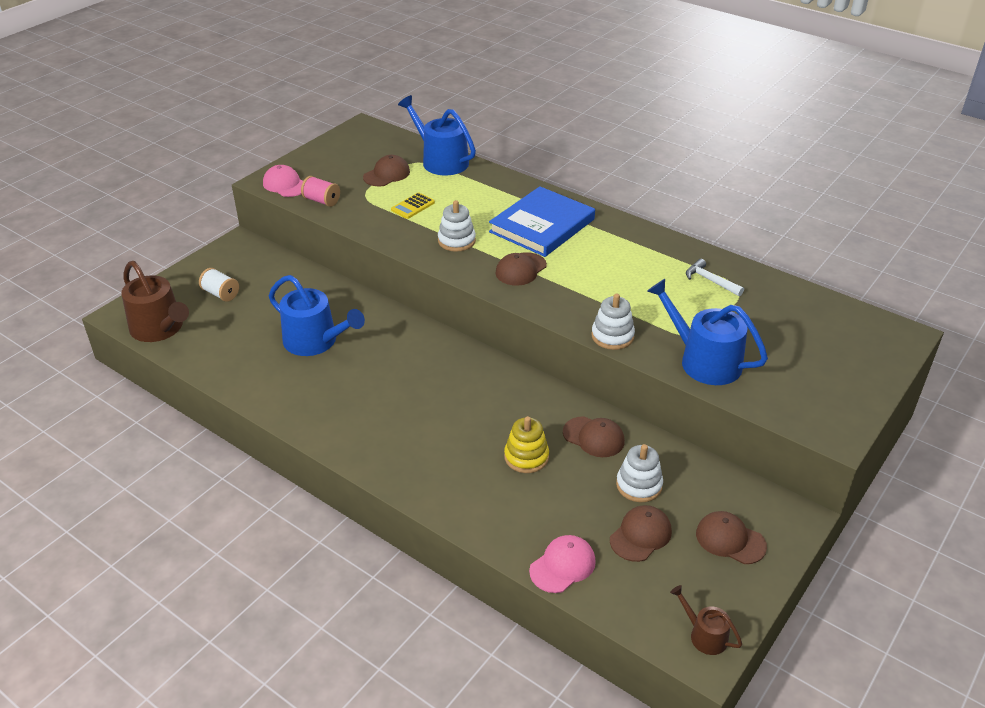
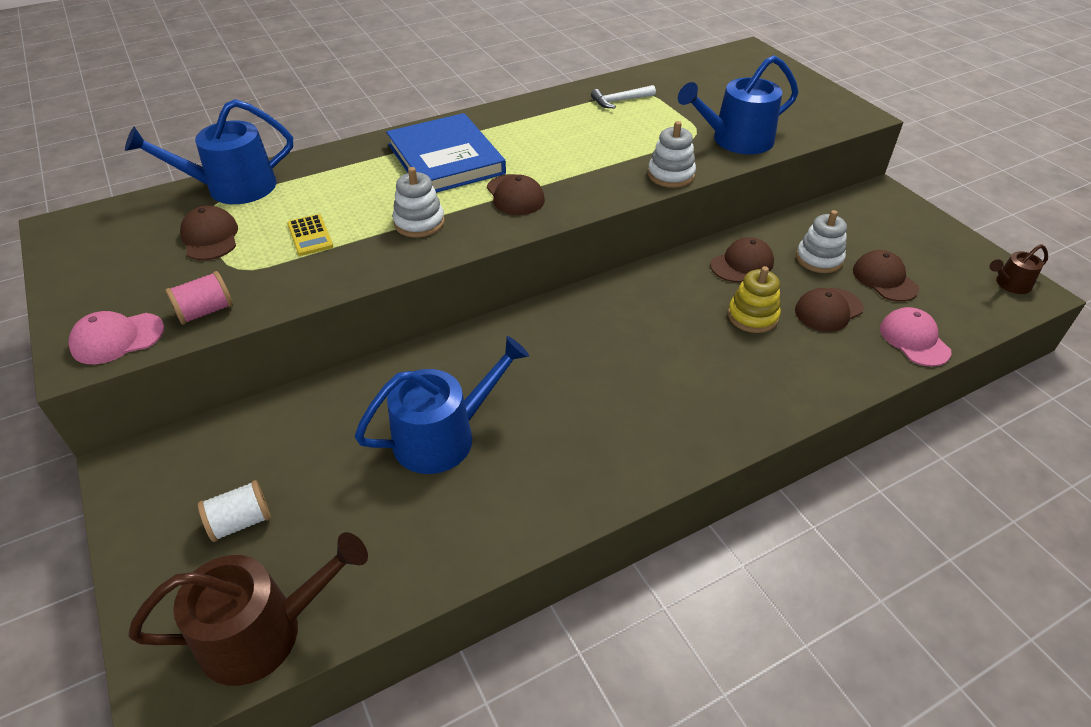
camera: 65 degrees left, 5 degrees up
(730, 540) = (901, 233): brown cap -> brown cap (828, 310)

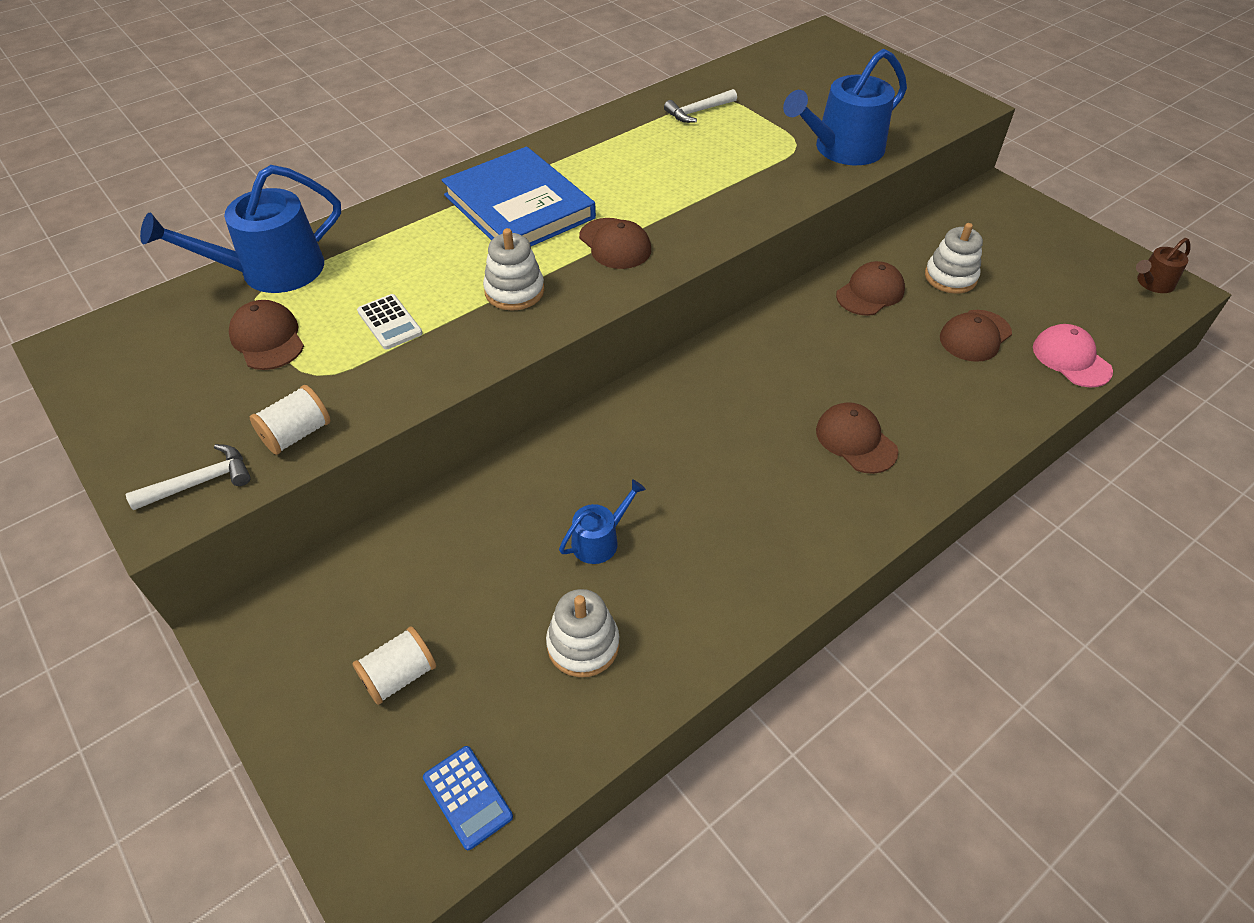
camera: 10 degrees left, 5 degrees up
(117, 338) = (200, 482): pink cap -> white hammer
(205, 311) = (297, 434): pink spool -> white spool
(263, 632) = (467, 797): brown watering can -> blue calculator
(310, 235) = (389, 322): yellow calculator -> white calculator
(443, 436) = (599, 540): blue watering can -> blue watering can, size x0.51
(671, 175) = (783, 200): white stacking toy -> white stacking toy (583, 644)
(752, 316) = (897, 353): yellow stacking toy -> none
(884, 279) = (1024, 293): brown cap -> brown cap (855, 440)

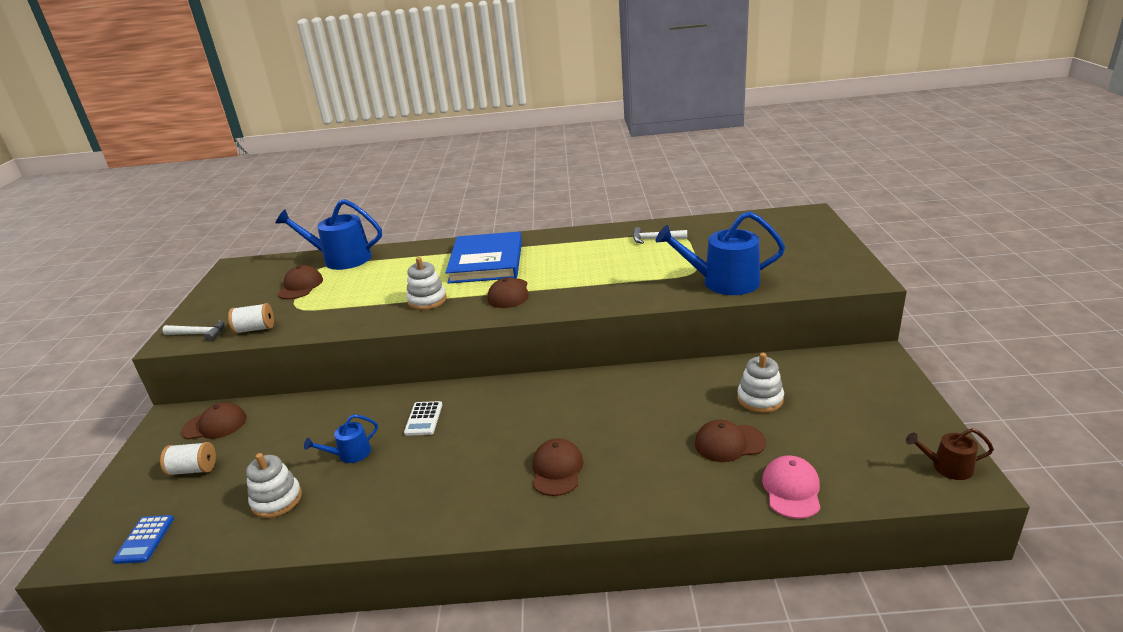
camera: 40 degrees right, 20 degrees down
(389, 322) = (355, 296): white calculator -> white calculator (423, 419)
(599, 540) = (350, 454): blue watering can -> blue watering can turned 150 degrees clockwise
(870, 292) = (684, 388): brown cap -> brown cap (215, 425)

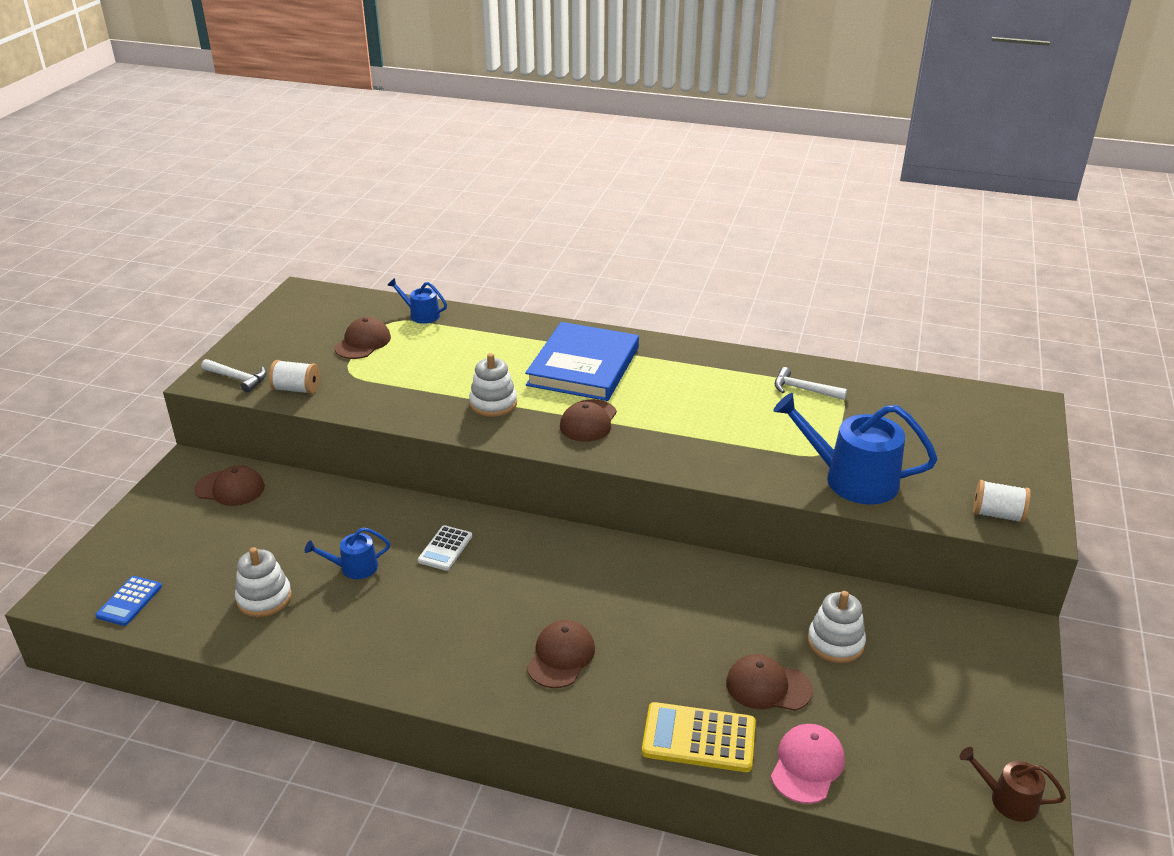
camera: 15 degrees right, 5 degrees up
(193, 469) = (194, 536): white spool -> white spool (997, 514)
(341, 259) = (421, 315): blue watering can -> blue watering can, size x0.51
(698, 496) = (699, 738): none -> yellow calculator

